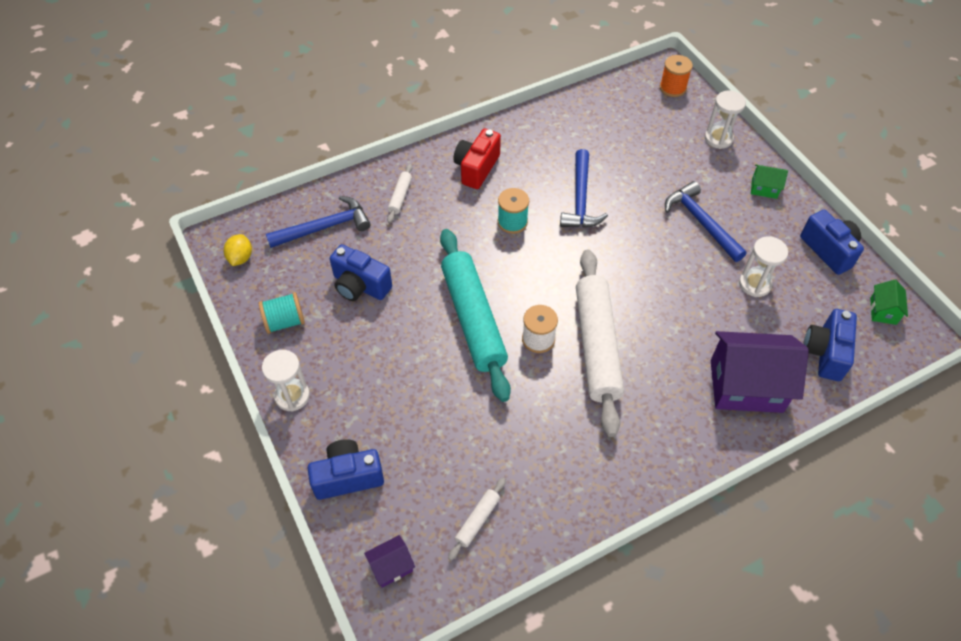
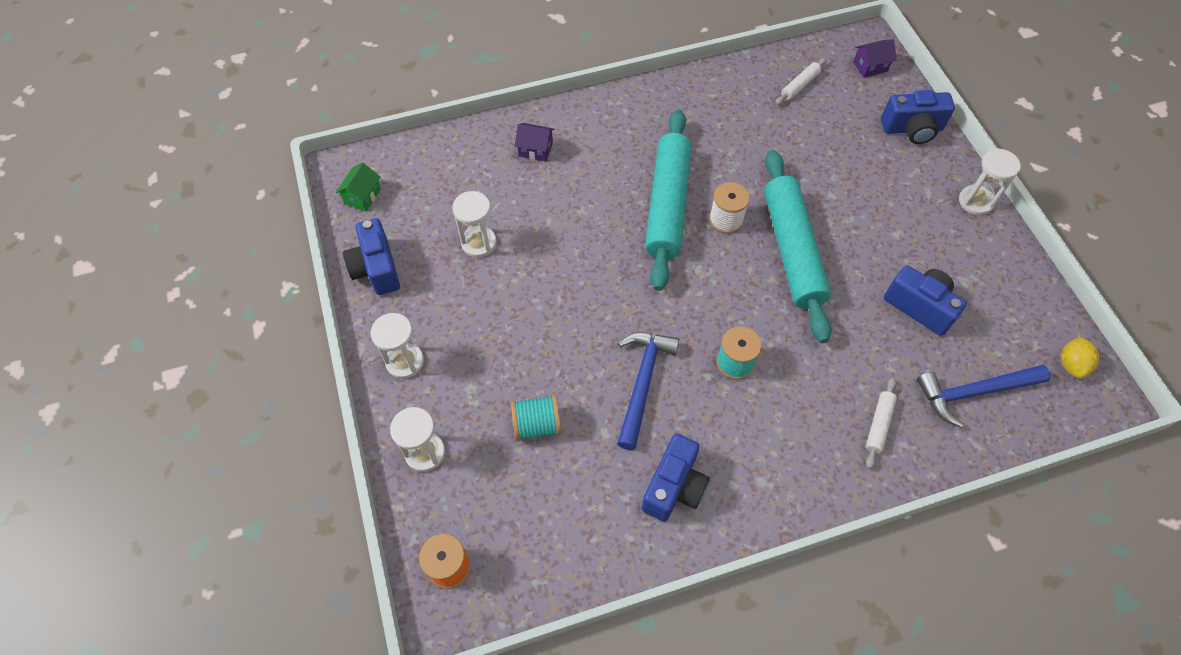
camera: 170 degrees left, 5 degrees up
(284, 322) = (999, 277): turquoise spool -> turquoise spool (537, 425)
(476, 168) = (773, 456): red camera -> none
(596, 345) = (667, 205): white rolling pin -> turquoise rolling pin
(701, 222) = (504, 327): blue hammer -> none
(746, 386) = (535, 149): purple house -> purple house, size x0.46
(764, 188) = (405, 362): green house -> white hourglass
(825, 353) = (445, 166): blue camera -> blue camera (674, 487)

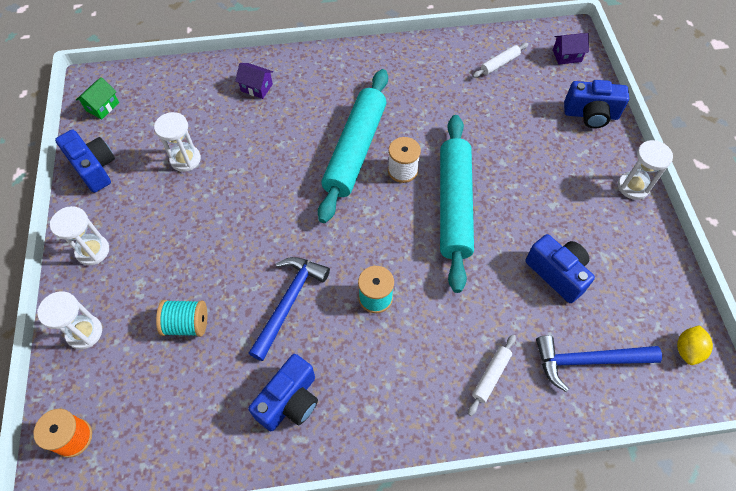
camera: 10 degrees right, 0 degrees up
(376, 268) = (94, 168): blue camera -> blue camera turned 150 degrees clockwise

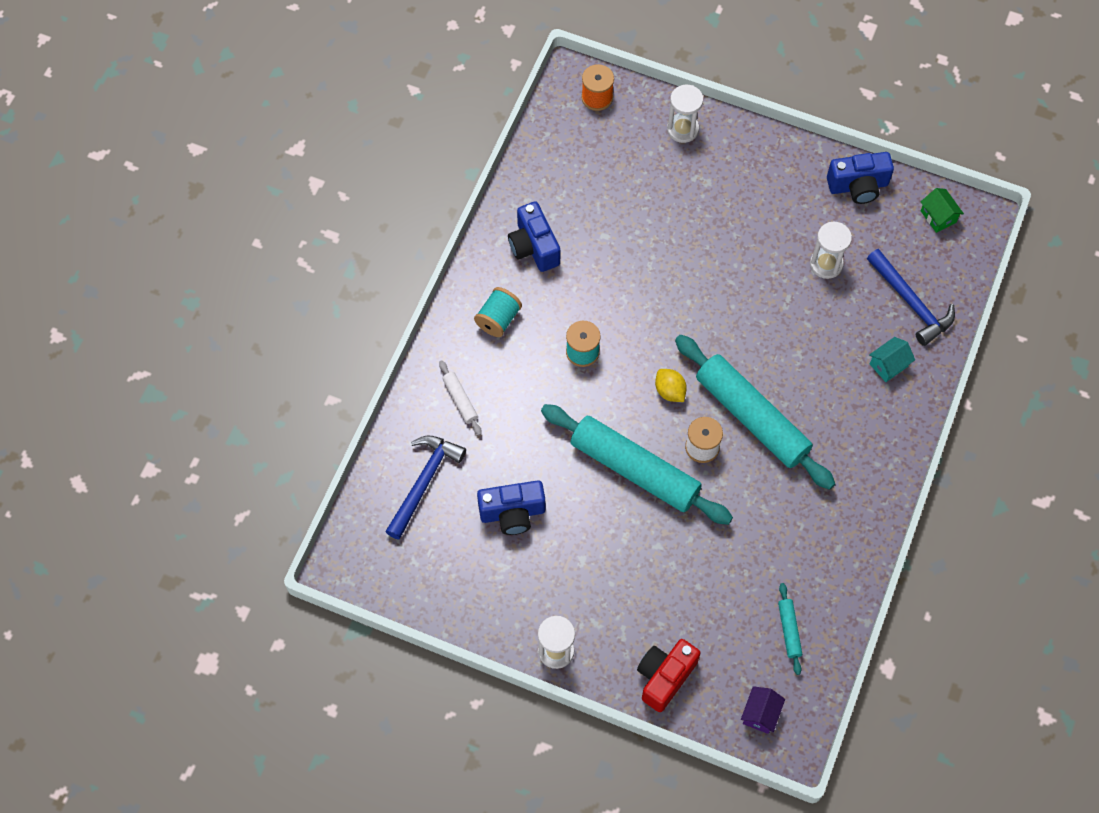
camera: 120 degrees right, 5 degrees up
(93, 251) = (761, 158): white hourglass -> none
(187, 324) = (645, 202): turquoise spool -> turquoise spool (498, 319)
(256, 87) = (888, 365): purple house -> turquoise house
(289, 302) = (619, 284): blue hammer -> blue hammer (911, 303)
(499, 64) = (789, 630): white rolling pin -> turquoise rolling pin
(590, 115) = (664, 677): blue camera -> red camera
(687, 350) = (380, 569): yellow lemon -> yellow lemon (670, 391)

